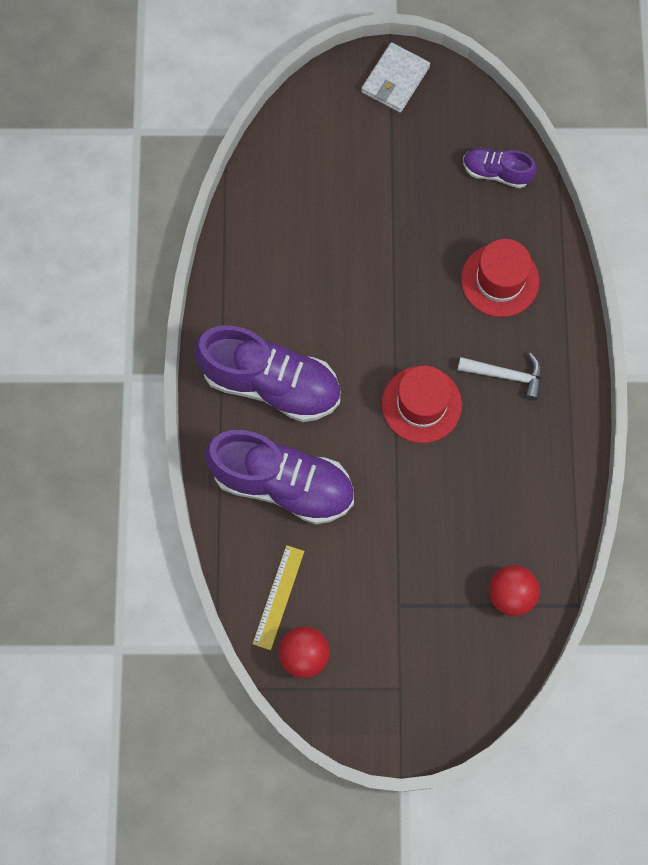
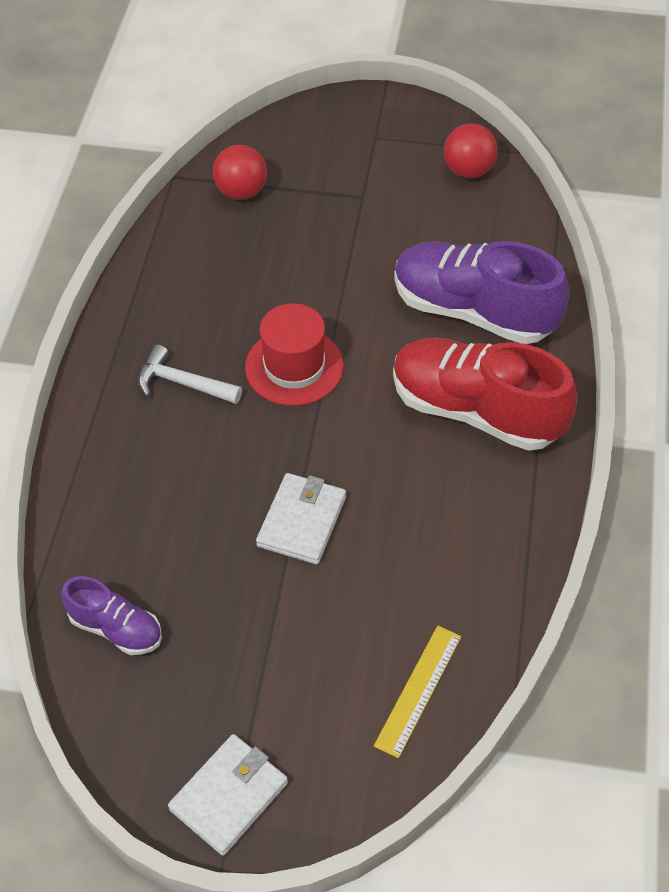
camera: 170 degrees left, 20 degrees down
(271, 383) = (476, 411): purple shoe -> red shoe
(278, 597) = (490, 217): yellow ruler -> yellow ruler (418, 690)
(388, 269) = (302, 521): none -> white wallet
(500, 280) = (156, 488): red hat -> none

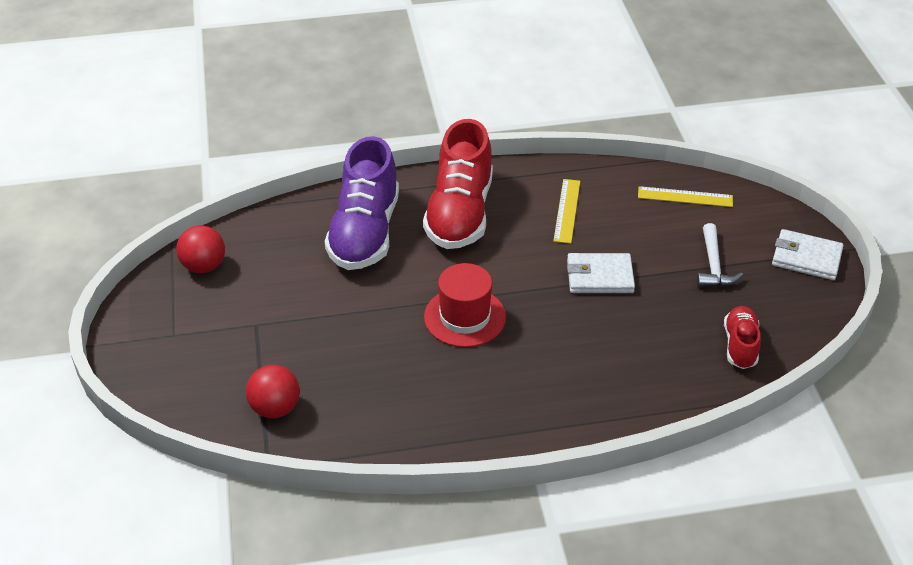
camera: 110 degrees left, 10 degrees down
(116, 628) = (740, 345): purple shoe -> red shoe
(182, 383) = (513, 379): white hammer -> white hammer (713, 266)
(441, 529) = (567, 210): none -> yellow ruler

